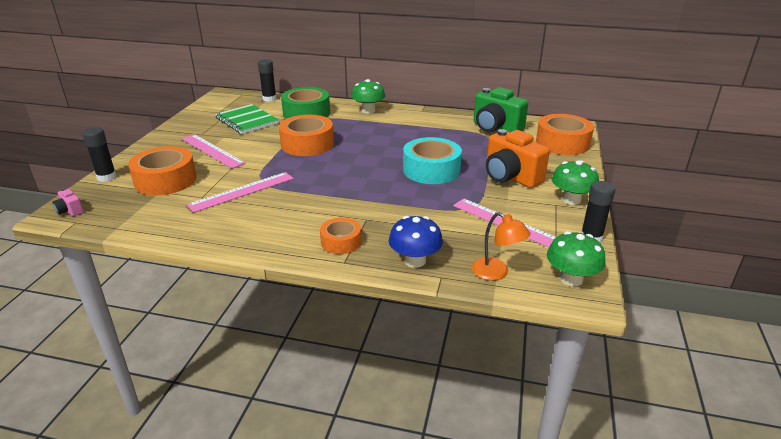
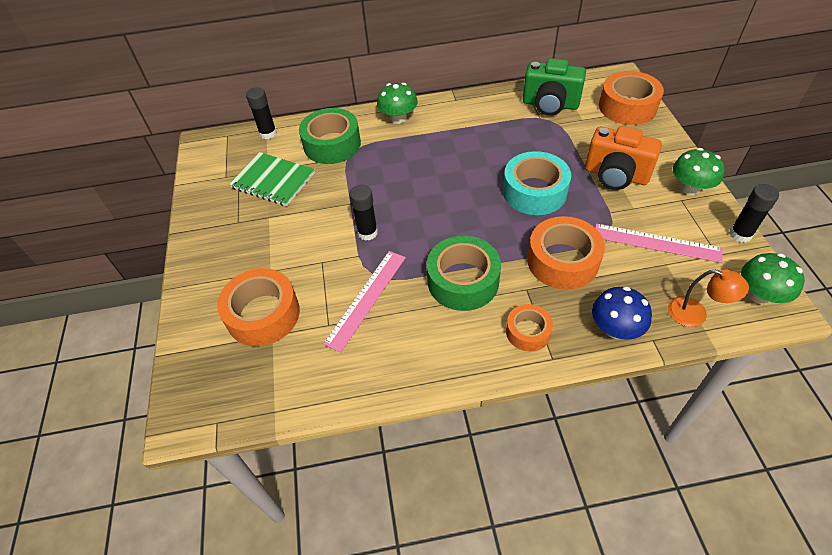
camera: 20 degrees left, 20 degrees up
(70, 211) = (193, 408): pink camera -> none
(106, 177) = (186, 336): black glue stick -> black glue stick (367, 233)
(212, 151) = (276, 246): pink ruler -> none
(307, 144) = (375, 196): orange tape -> orange tape (562, 261)
(322, 201) = (463, 281): none -> green tape

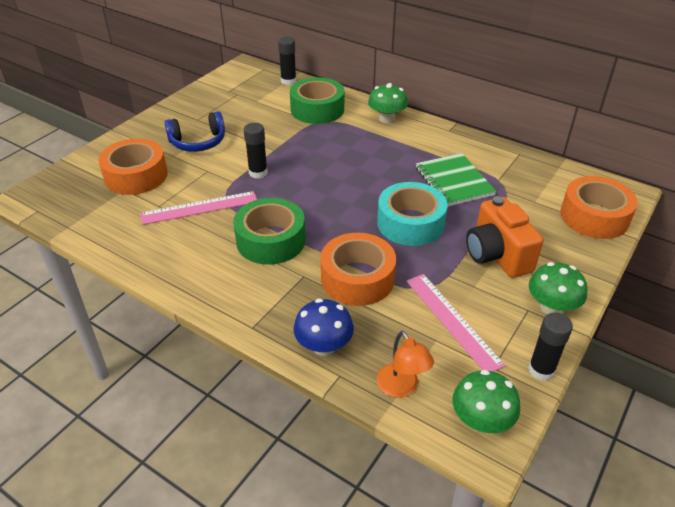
camera: 40 degrees right, 10 degrees down
(272, 242) = (198, 142): none -> blue headphones
(273, 180) = (250, 109): green notebook -> green notebook (454, 181)
(528, 332) = (262, 300): orange tape -> none
(550, 104) = (523, 176): green camera -> none

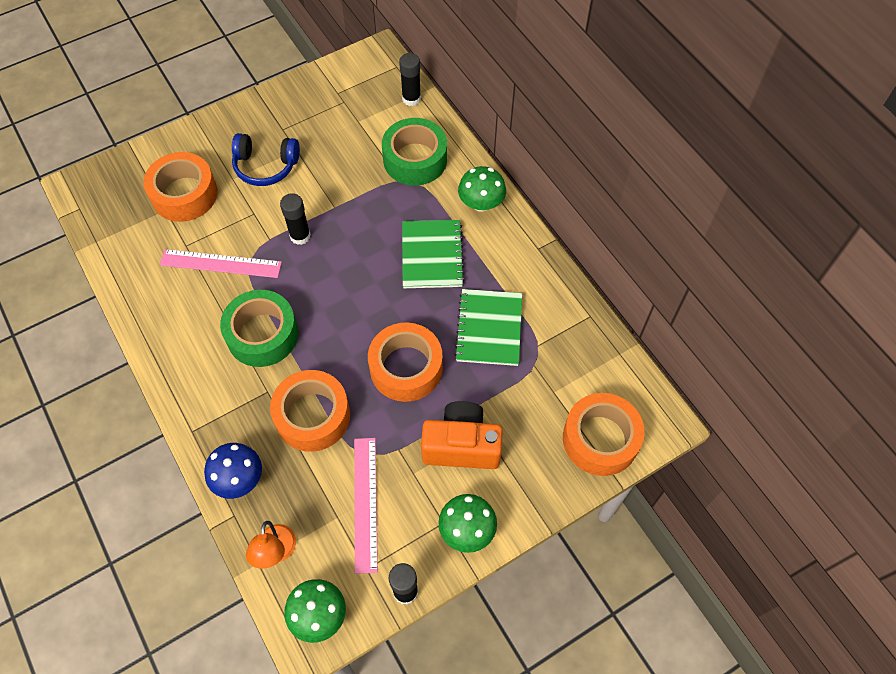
camera: 25 degrees right, 20 degrees up
(374, 155) = (432, 255): none -> green notebook
(410, 223) = (406, 368): turquoise tape -> orange tape
(497, 255) = (461, 446): orange camera -> orange camera turned 90 degrees clockwise

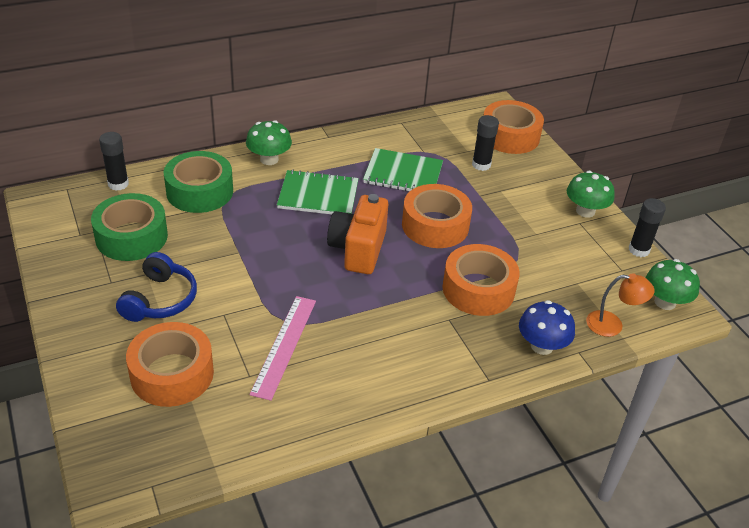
camera: 85 degrees left, 20 degrees down
(262, 334) = (382, 318): green tape -> green tape (131, 237)
(300, 236) = (267, 280): black glue stick -> black glue stick (481, 165)
(365, 503) = (564, 264): pink ruler -> none
(461, 446) = (512, 204): orange camera -> orange camera (358, 250)

